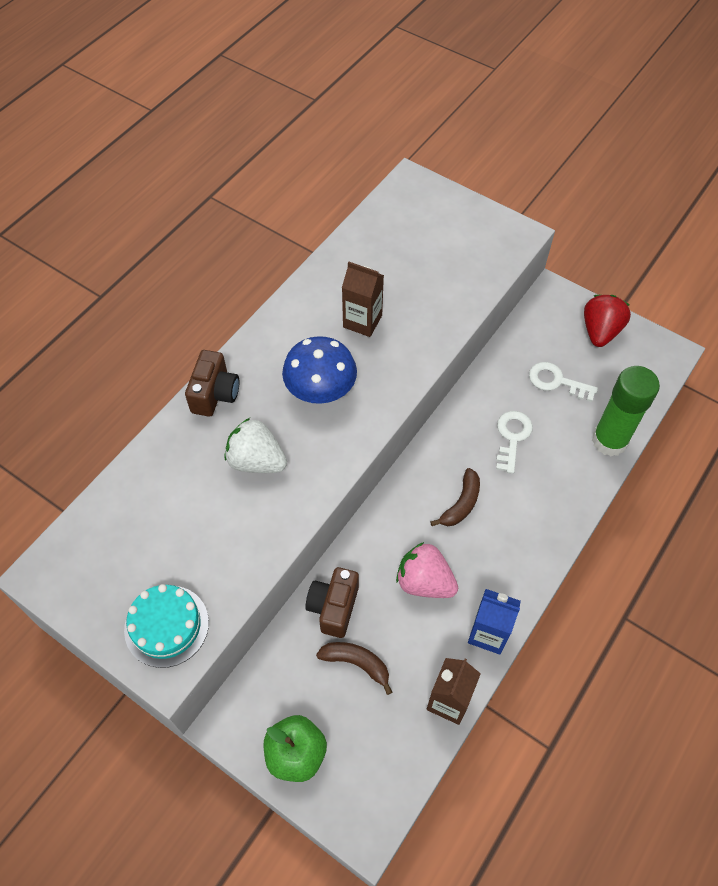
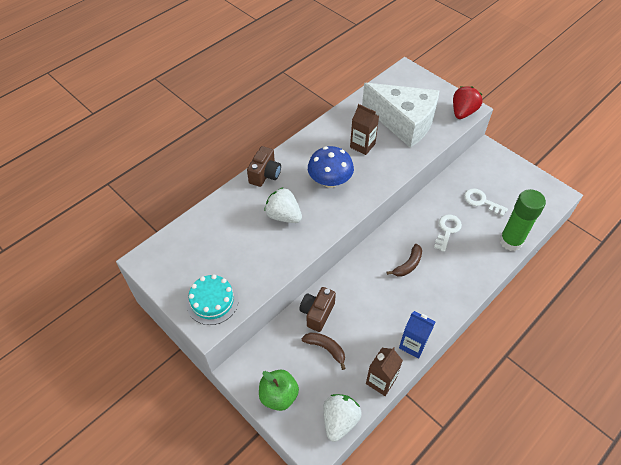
camera: 10 degrees right, 5 degrees down
(396, 777) = (339, 420): none -> white strawberry
(421, 272) = (404, 122): none -> white cheese
(424, 582) = (377, 307): pink strawberry -> none
(600, 331) = (514, 176): red strawberry -> red strawberry (463, 112)

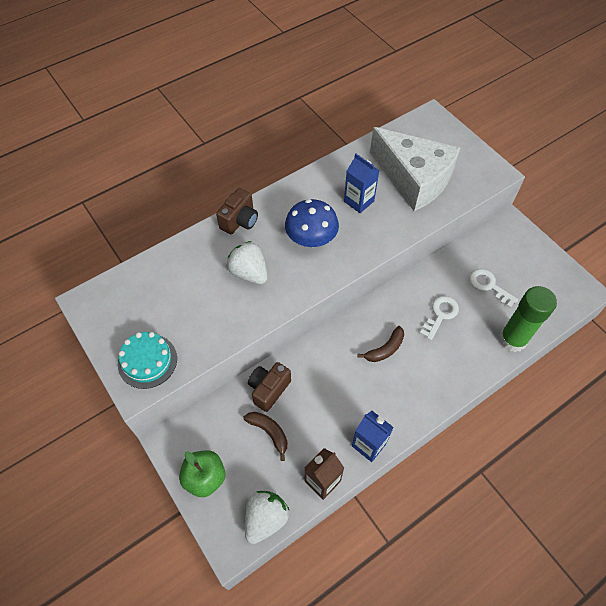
camera: 10 degrees right, 5 degrees up
(362, 145) = (359, 201): brown carton -> blue carton
(463, 112) = (487, 176): red strawberry -> none

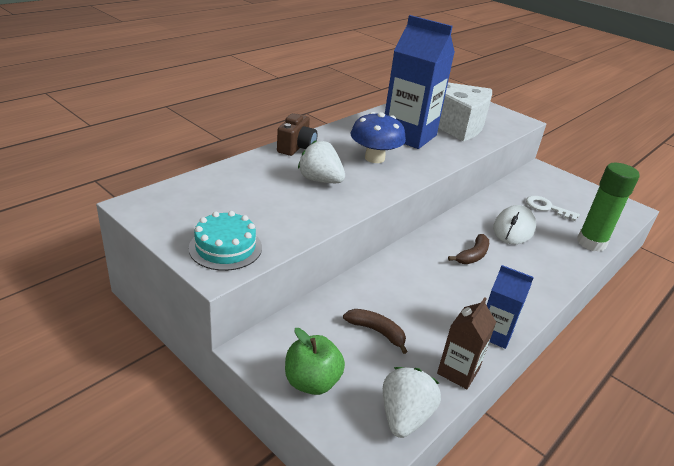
camera: 15 degrees left, 25 degrees down
(269, 389) = (361, 294): brown camera -> none
(359, 201) = (409, 136): blue carton -> blue carton, size x1.93
(440, 315) = (513, 228): white key -> white mouse

